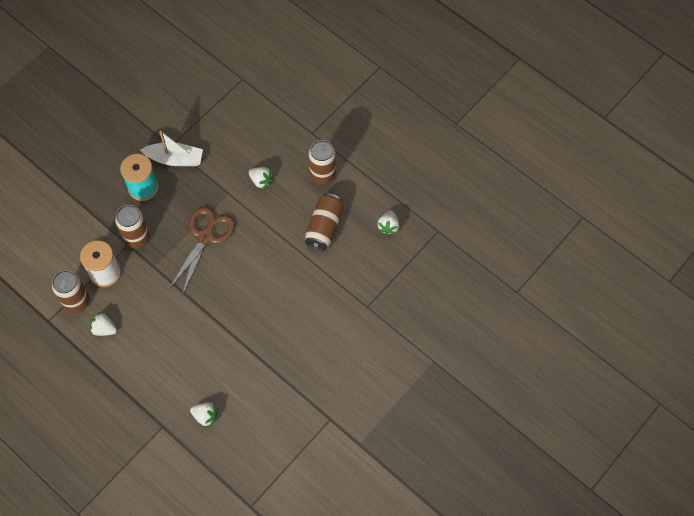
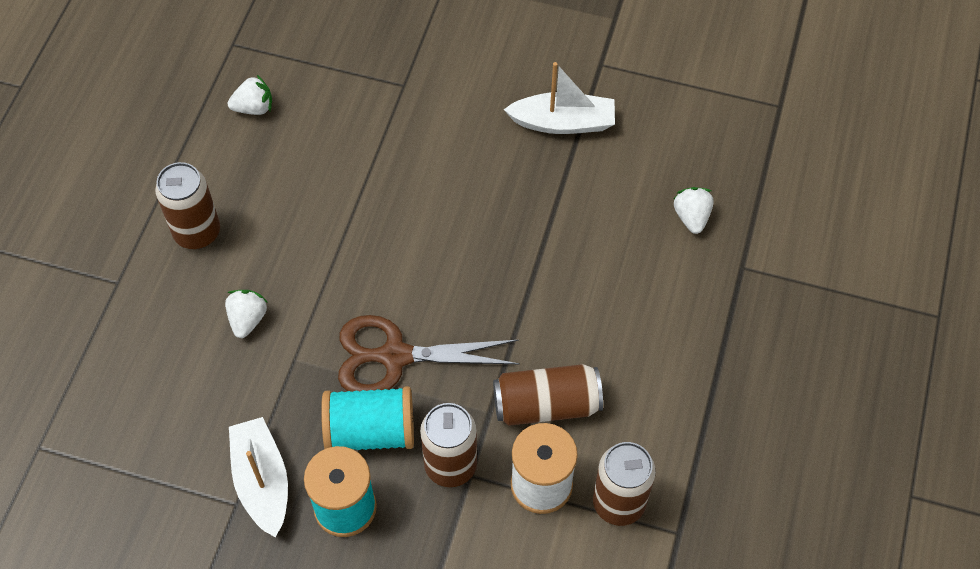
camera: 115 degrees left, 5 degrees down
(104, 329) = (641, 432): white strawberry -> none
(173, 211) = (370, 431): none -> turquoise spool
(300, 378) = (563, 122): none -> white boat
(324, 227) = (295, 191): brown can -> brown can (546, 404)

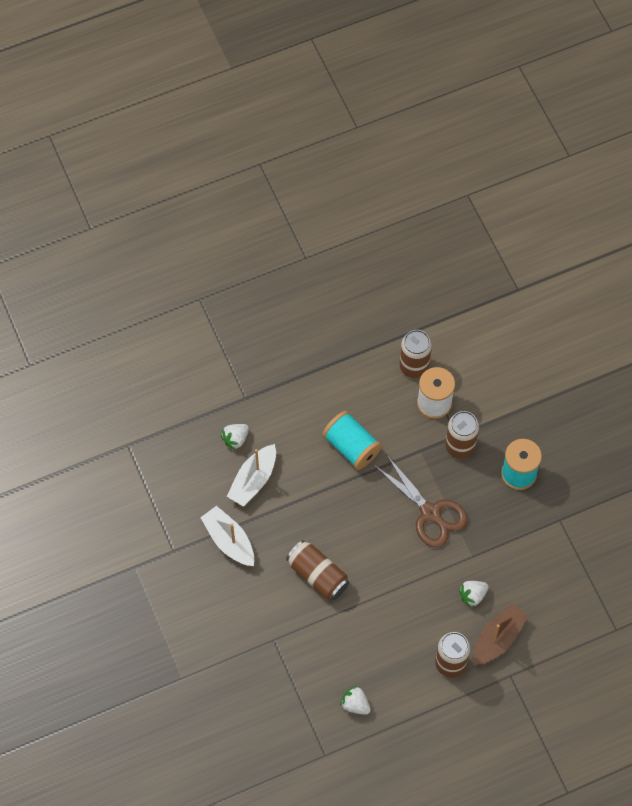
camera: 130 degrees left, 5 degrees up
(171, 304) = (497, 638): none -> brown boat
(262, 481) = (540, 518): white boat -> white boat (253, 480)
(370, 431) = (475, 493): turquoise spool -> turquoise spool (351, 447)
(546, 404) = (394, 429): brown can -> brown can (317, 575)

